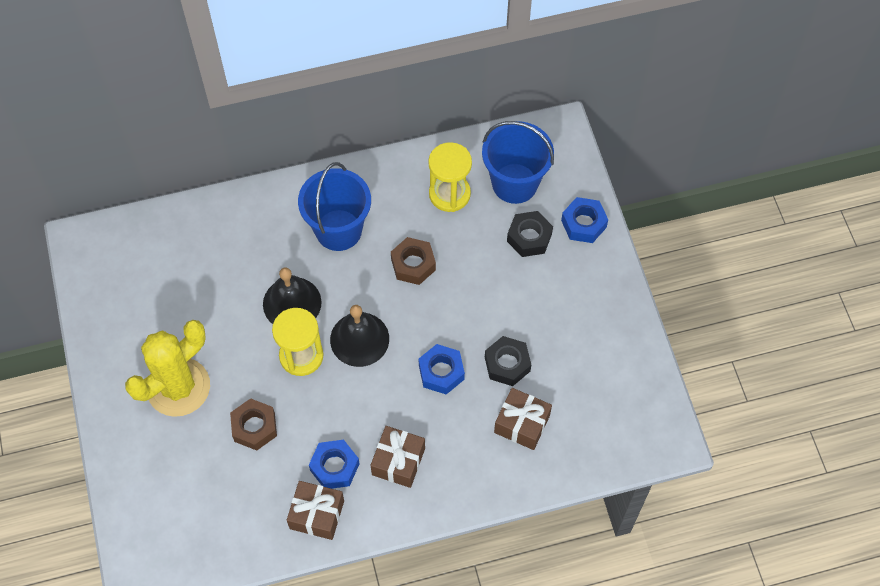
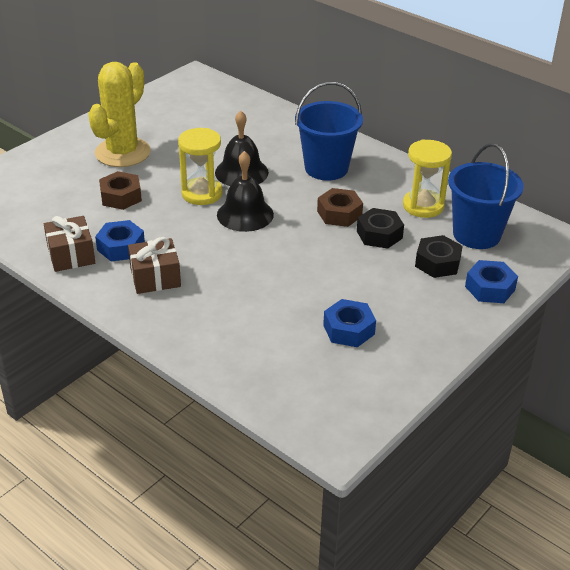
camera: 55 degrees right, 25 degrees down
(178, 387) = (122, 152): yellow cactus -> yellow cactus turned 75 degrees counterclockwise
(441, 372) = (259, 267): blue nut -> blue nut (348, 329)
(507, 364) = (305, 300): black nut -> black nut (379, 234)
(522, 424) = (256, 333): brown gift -> none

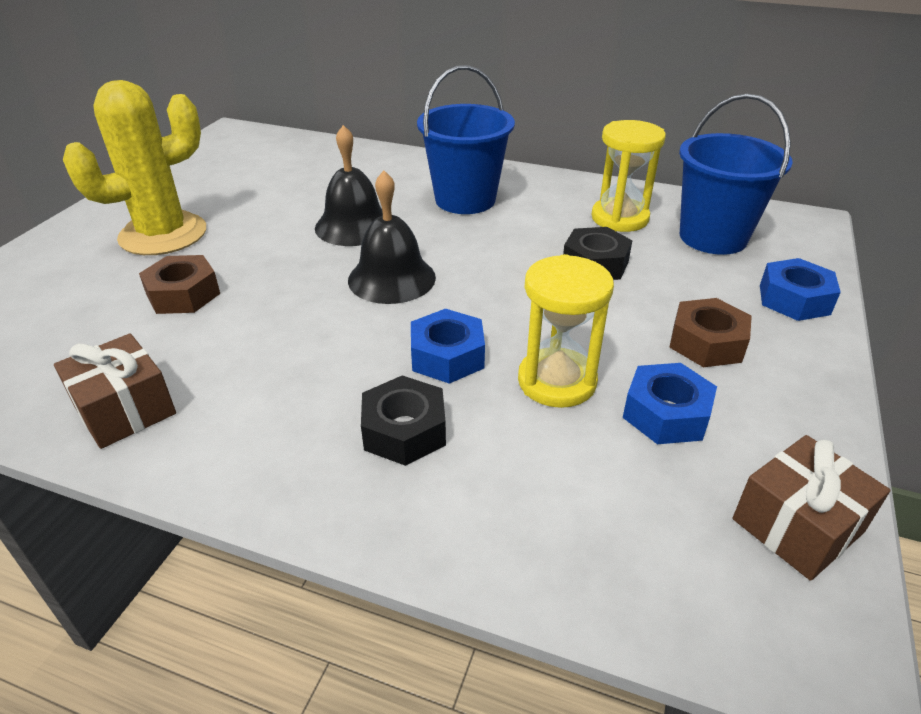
camera: 20 degrees left, 0 degrees up
(121, 247) = (214, 373): blue nut -> blue nut (447, 356)
(122, 152) = (163, 234): yellow cactus -> yellow cactus turned 45 degrees clockwise
(155, 277) = (297, 410): brown gift -> brown gift (797, 525)
(202, 194) = (311, 264): yellow hourglass -> yellow hourglass (557, 381)
(339, 214) = (522, 249): brown nut -> brown nut (706, 343)
(437, 263) = (700, 283): black nut -> black nut (404, 430)

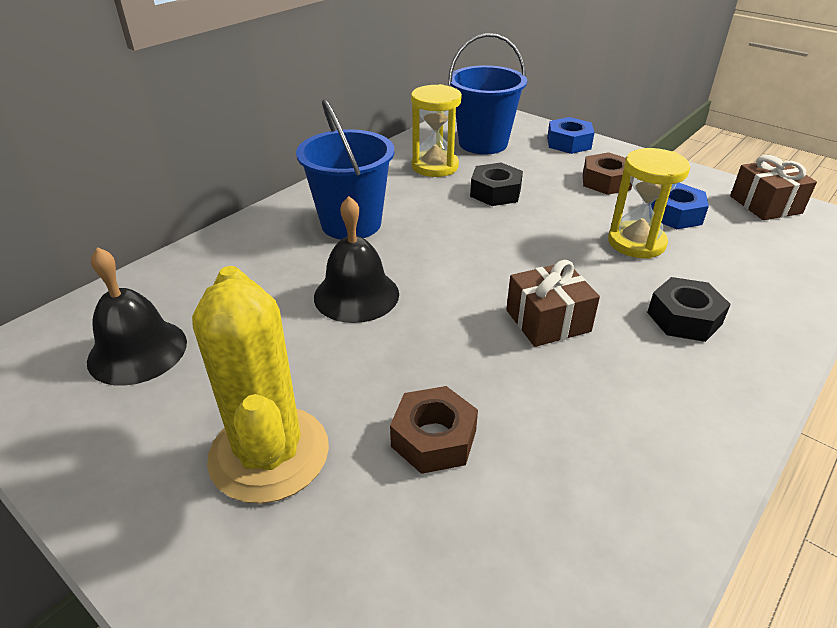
camera: 70 degrees left, 0 degrees up
(124, 409) = (640, 494): brown gift -> brown gift (548, 321)
(391, 278) = (470, 288): black bell -> black bell (137, 351)
(447, 356) = (596, 281): blue nut -> none

